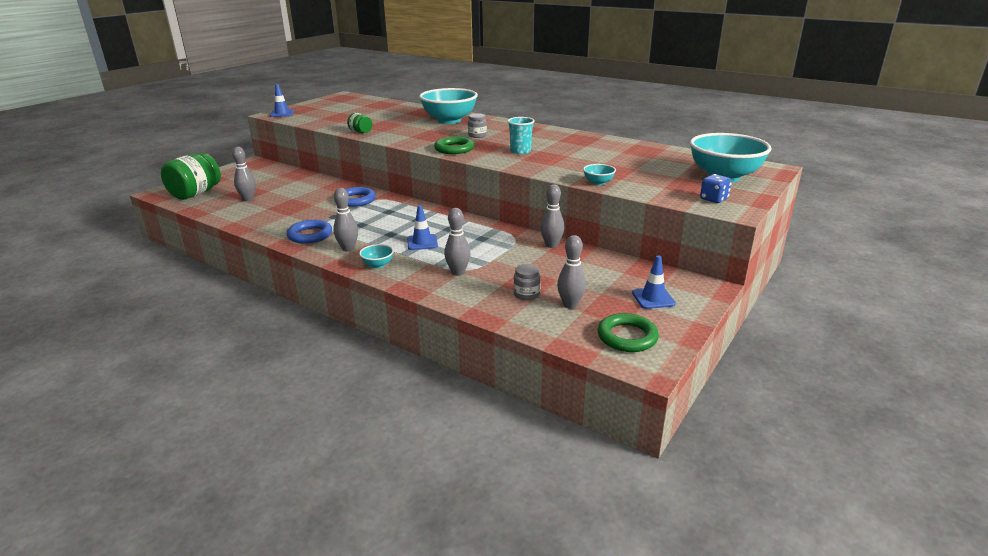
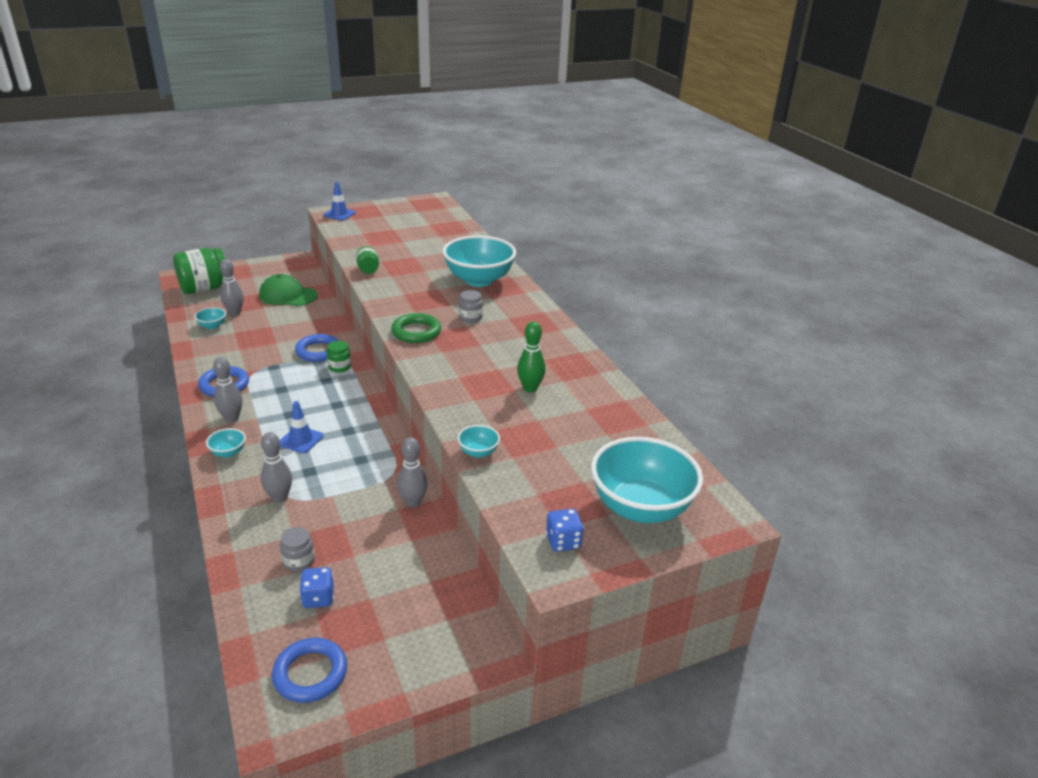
camera: 30 degrees right, 5 degrees up
(241, 210) = (212, 326): none -> turquoise bowl
(278, 180) = (288, 295): none -> green cap
(386, 203) = (339, 367): none -> green jar
(520, 151) = (476, 363): turquoise cup -> none
(570, 305) = (318, 598): grey bowling pin -> blue dice
(574, 152) = (530, 388): none -> green bowling pin
(627, 337) = (310, 673): green ring -> blue ring
(653, 298) = (408, 635): blue traffic cone -> none

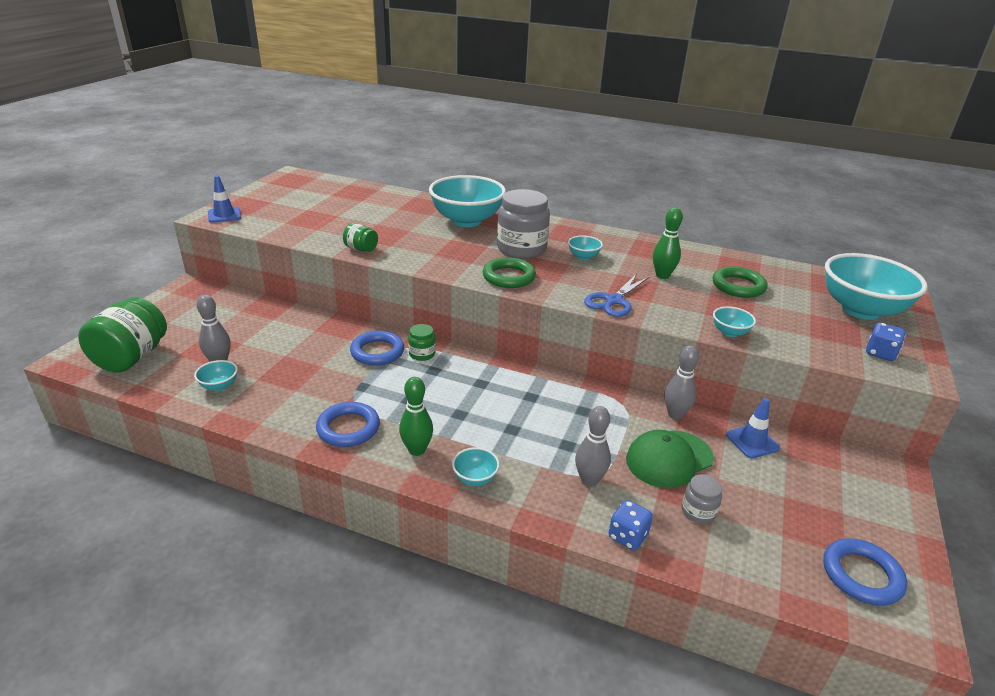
camera: 45 degrees left, 0 degrees up
(232, 418) = (417, 450): grey bowling pin -> green bowling pin
(288, 295) = (246, 321): green cap -> green cap (669, 459)
(301, 440) = (511, 427): blue traffic cone -> blue traffic cone (752, 441)
(318, 598) = (761, 524): blue dice -> blue dice (627, 536)
(448, 384) = (614, 301): none -> blue scissors
(470, 317) = (521, 249): grey jar -> grey jar, size x2.05
(502, 344) = (583, 257): none -> turquoise bowl
(574, 429) = (738, 286): none -> green ring

